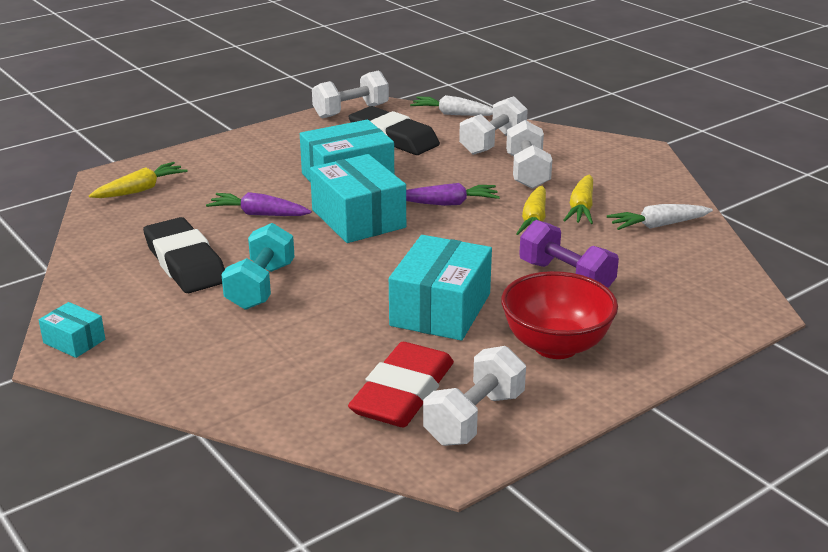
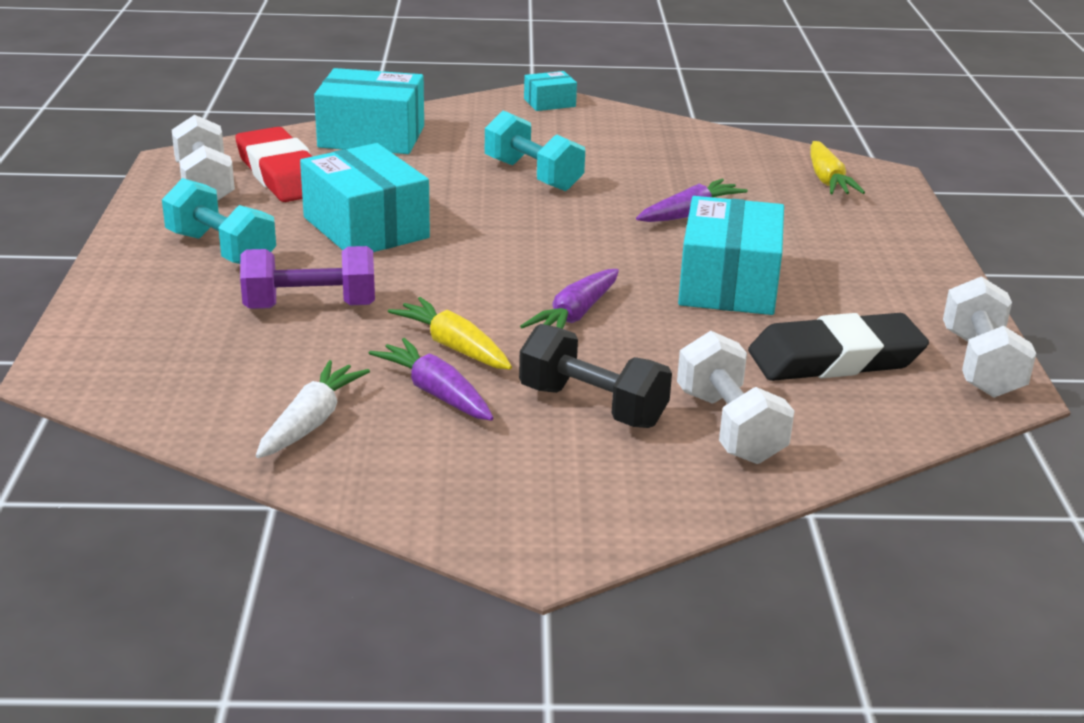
camera: 125 degrees right, 0 degrees up
(185, 263) = (626, 160): black eraser -> none
(358, 219) = (608, 255): turquoise box -> turquoise box (371, 137)
(453, 114) = (889, 444): white carrot -> none
(527, 172) = (592, 406): white dumbbell -> black dumbbell
(555, 346) = (221, 250): red bowl -> turquoise dumbbell
(581, 208) = (436, 393): yellow carrot -> purple carrot

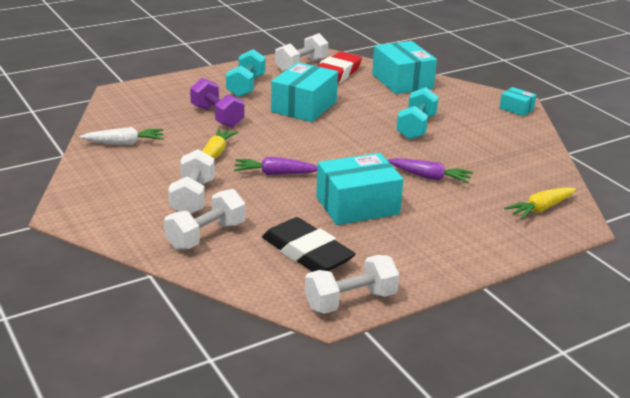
camera: 60 degrees right, 0 degrees up
(436, 393) = (171, 161): purple carrot -> none
(592, 406) = (193, 198): black dumbbell -> white dumbbell

